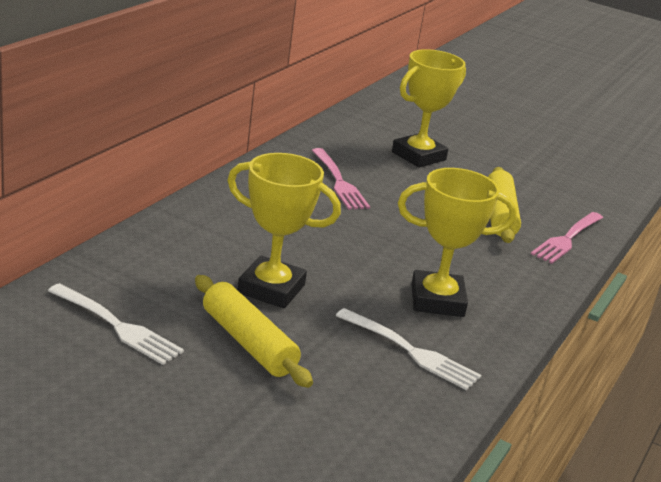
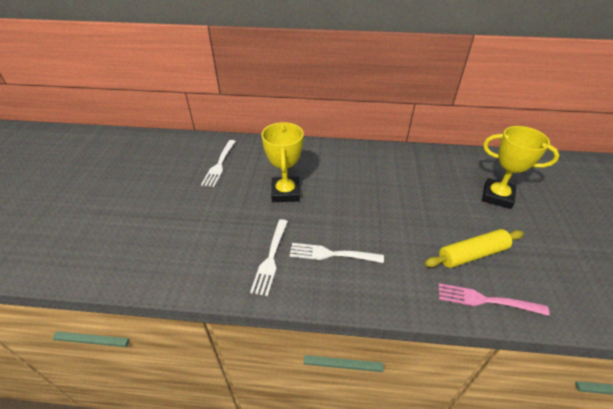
camera: 70 degrees right, 15 degrees up
(248, 343) = (234, 201): yellow rolling pin -> none
(338, 181) = (418, 178): pink fork -> none
(437, 300) = (332, 254): yellow trophy -> white fork

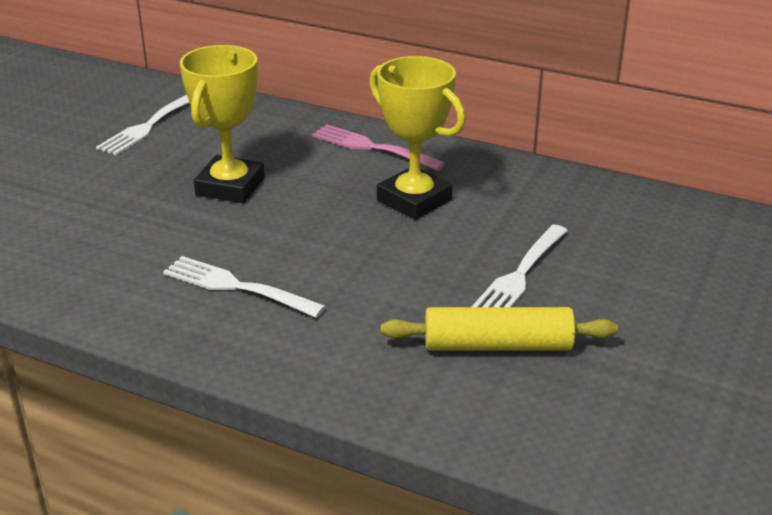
camera: 20 degrees right, 10 degrees down
(271, 258) = (131, 269): white fork -> white fork (520, 274)
(487, 300) = (460, 412): pink fork -> pink fork (373, 148)
(497, 196) = (640, 273): yellow trophy -> yellow trophy (414, 200)

